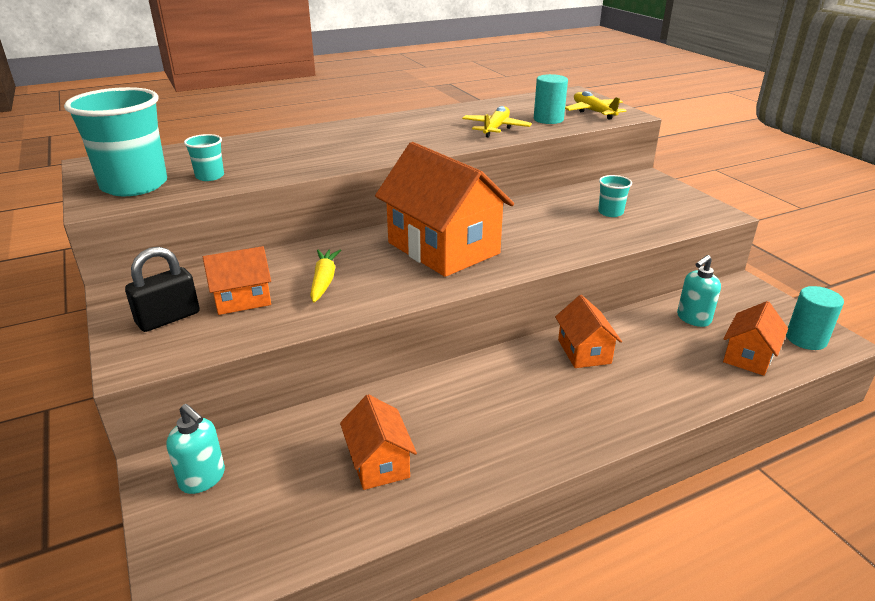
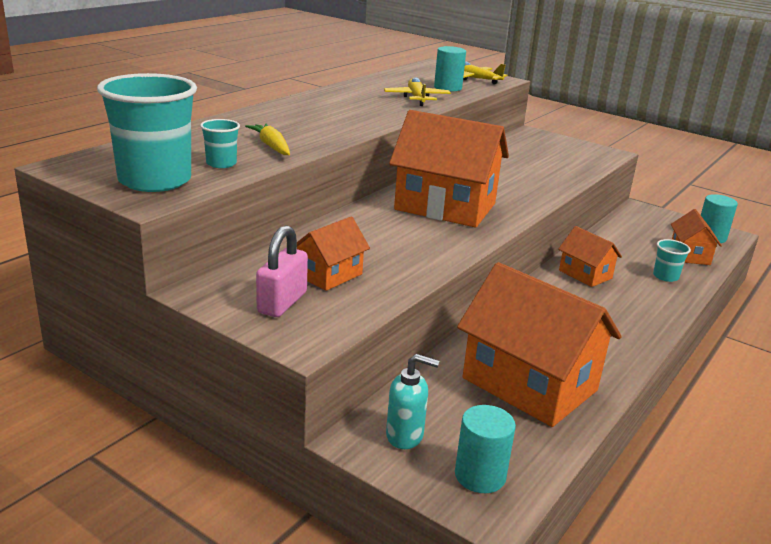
camera: 30 degrees left, 5 degrees down
(168, 318) = (282, 303): black padlock -> pink padlock
(218, 547) = (480, 475): none -> turquoise cylinder
(324, 281) = (381, 248): yellow carrot -> yellow carrot (271, 146)
(379, 462) = (529, 384): orange house -> orange house, size x2.00
(610, 212) = (536, 162): turquoise cup -> turquoise cup (665, 276)
(693, 319) = (632, 237): turquoise soap dispenser -> none

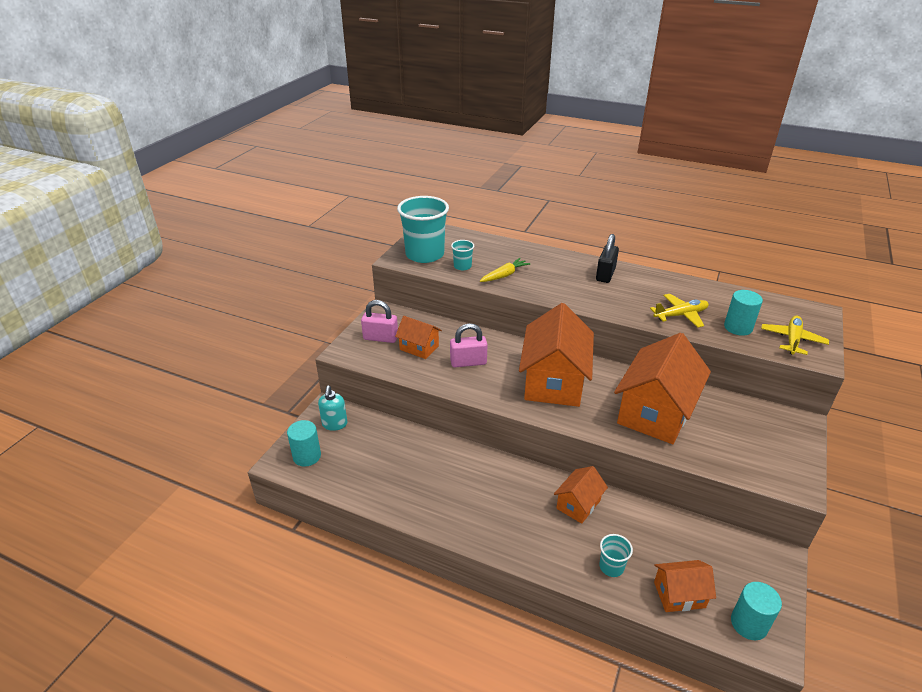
camera: 80 degrees right, 10 degrees up
(313, 106) = (605, 274): none -> black padlock
(384, 246) = (468, 362): none -> pink padlock
(529, 384) = (398, 473): orange house -> orange house (655, 412)

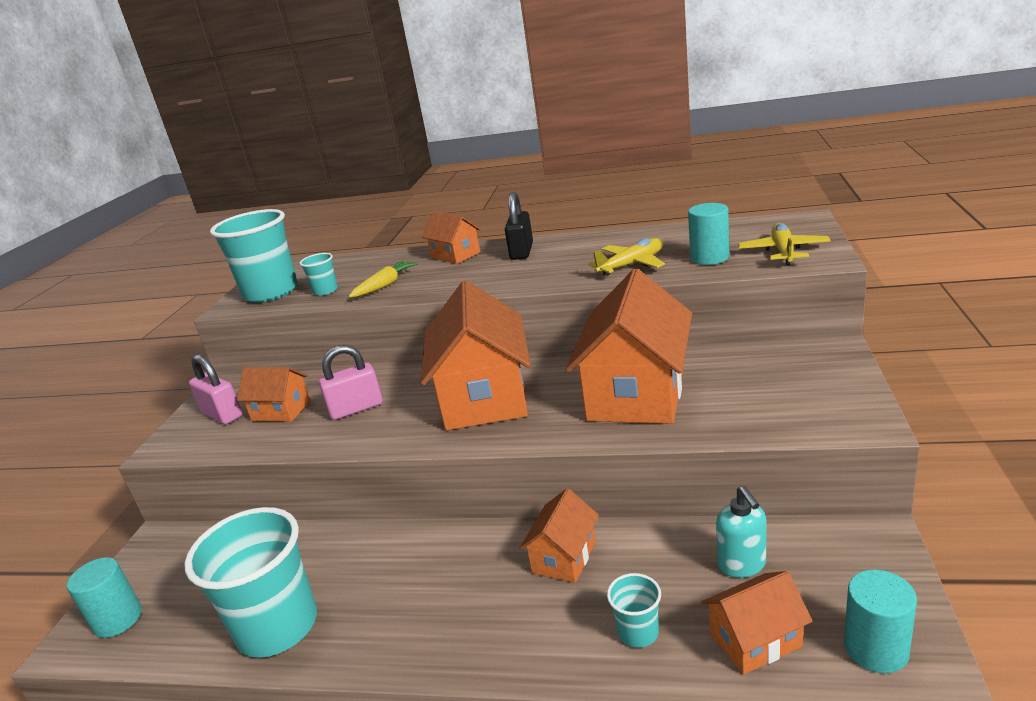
camera: 10 degrees left, 10 degrees down
(334, 424) = (166, 559): turquoise soap dispenser -> turquoise soap dispenser (742, 565)
(380, 338) = (222, 414): pink padlock -> pink padlock turned 45 degrees clockwise
(400, 492) = (277, 626): none -> turquoise cup
(557, 261) = (455, 255): none -> orange house

